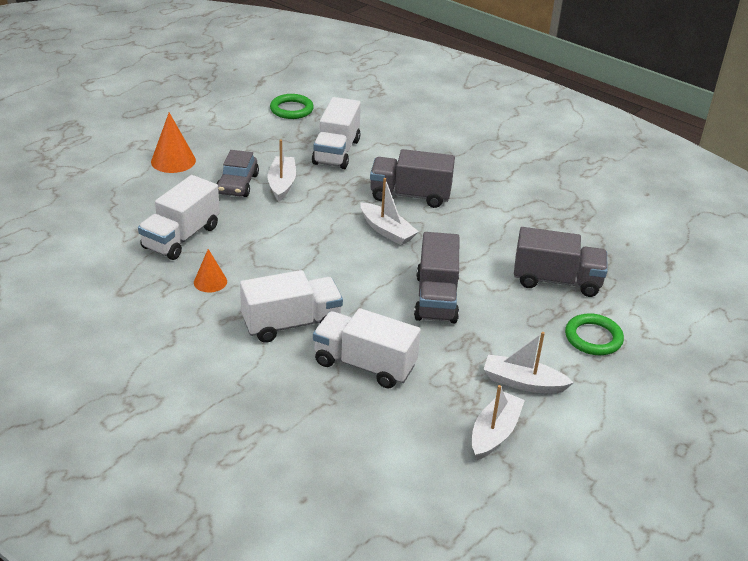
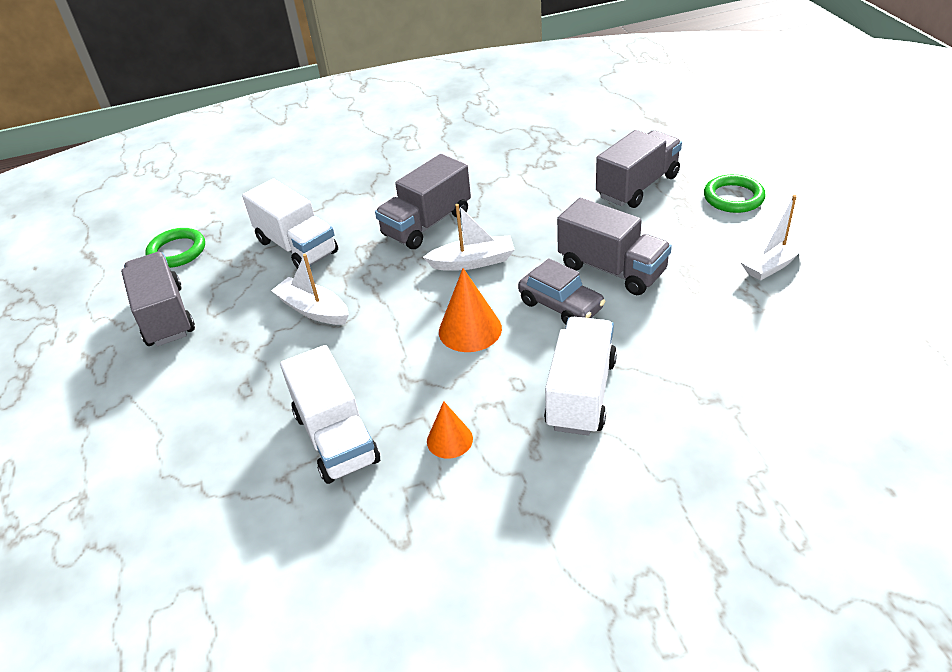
camera: 50 degrees left, 5 degrees up
(173, 161) = (165, 390): orange cone -> orange cone (470, 329)
(231, 132) = (165, 316): none -> grey truck
(237, 184) = (276, 347): grey car -> grey car (560, 305)
(364, 364) = (687, 360): white truck -> none
(494, 433) = (839, 307): white boat -> none

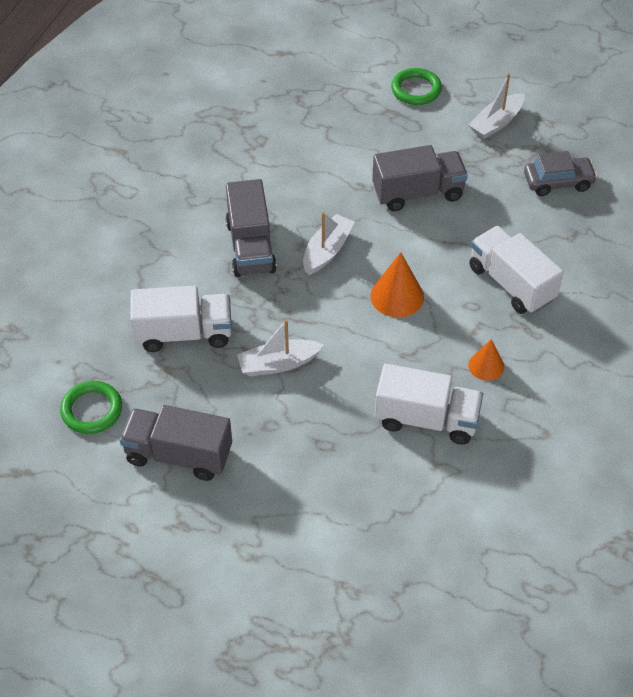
camera: 55 degrees left, 10 degrees up
(560, 305) = (424, 239): grey car -> grey car (558, 182)
(637, 186) = (347, 119): grey truck -> none
(774, 262) = (496, 123): white boat -> white boat turned 45 degrees clockwise

